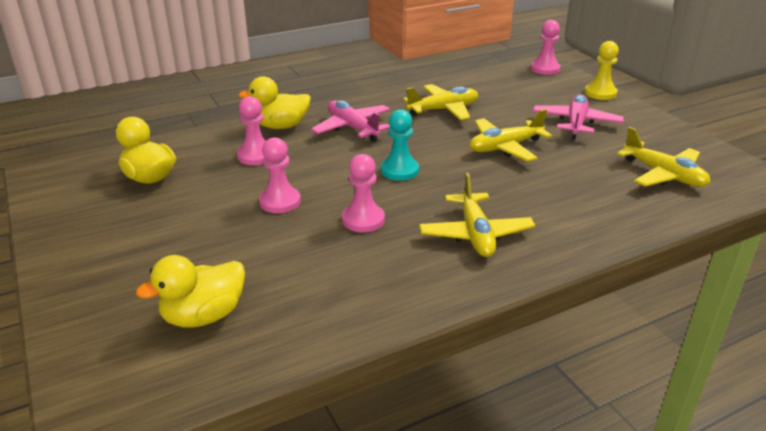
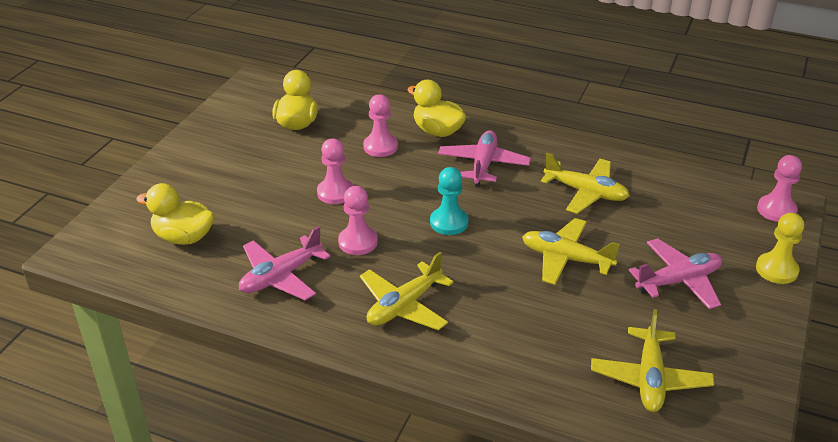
camera: 50 degrees right, 5 degrees up
(353, 280) = (281, 276): none -> pink plane

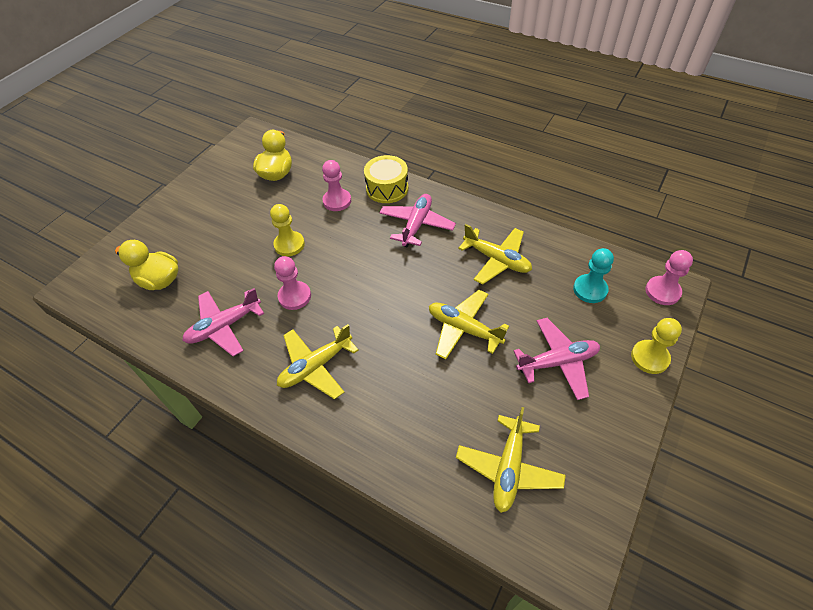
camera: 10 degrees right, 15 degrees up
(335, 193) = (289, 245): pink pawn -> yellow pawn
(437, 131) = (387, 188): yellow duck -> yellow drum
(449, 222) = (374, 282): turquoise pawn -> turquoise pawn (590, 289)

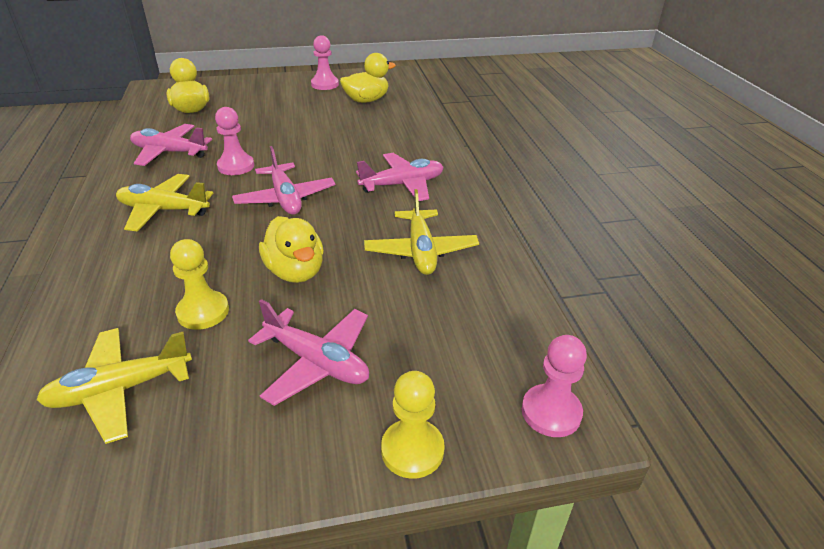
camera: 45 degrees right, 15 degrees down
(289, 245) = (293, 139): yellow pawn -> yellow pawn (203, 312)
(337, 201) = (374, 136): pink pawn -> pink pawn (325, 84)
(371, 291) = (285, 198): none -> pink plane
(387, 188) = (427, 151): yellow drum -> none
(464, 329) = (295, 271): yellow plane -> yellow duck
(590, 289) = (466, 340): turquoise pawn -> none

